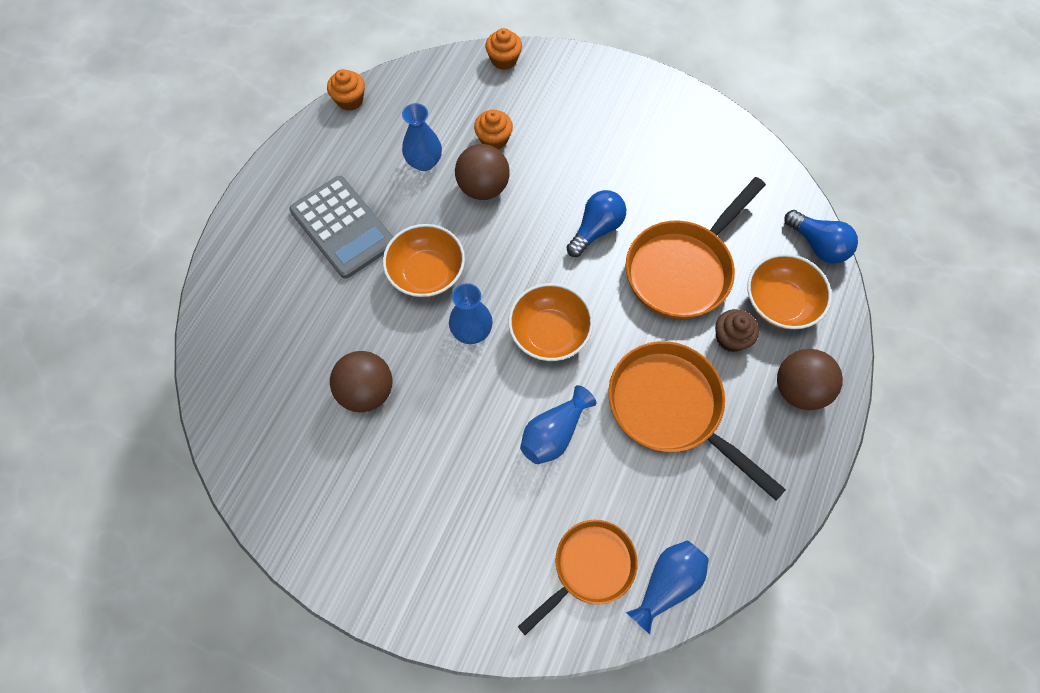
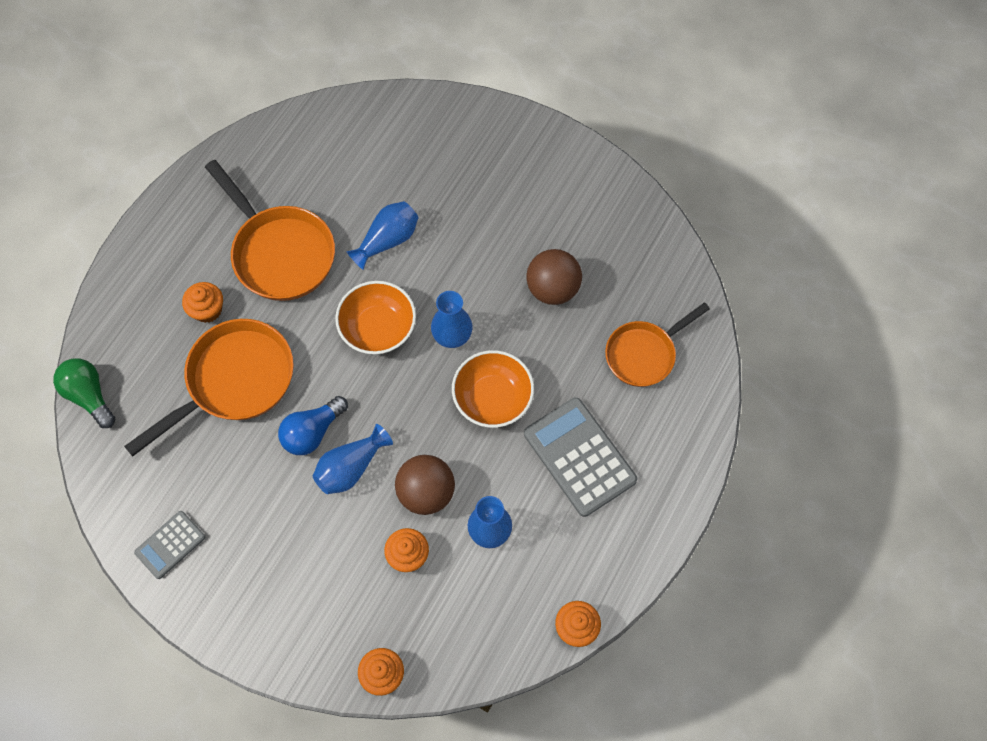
camera: 175 degrees left, 0 degrees up
(589, 567) = (375, 141): orange pan -> orange pan (644, 354)
(667, 583) = (316, 127): blue vase -> blue vase (351, 467)
(699, 132) = (170, 544): none -> grey calculator
(731, 338) = (207, 310): brown cupcake -> orange cupcake
(779, 303) = (150, 339): orange bowl -> none
(798, 389) = (161, 260): brown ball -> none
(817, 245) = (89, 395): blue light bulb -> green light bulb

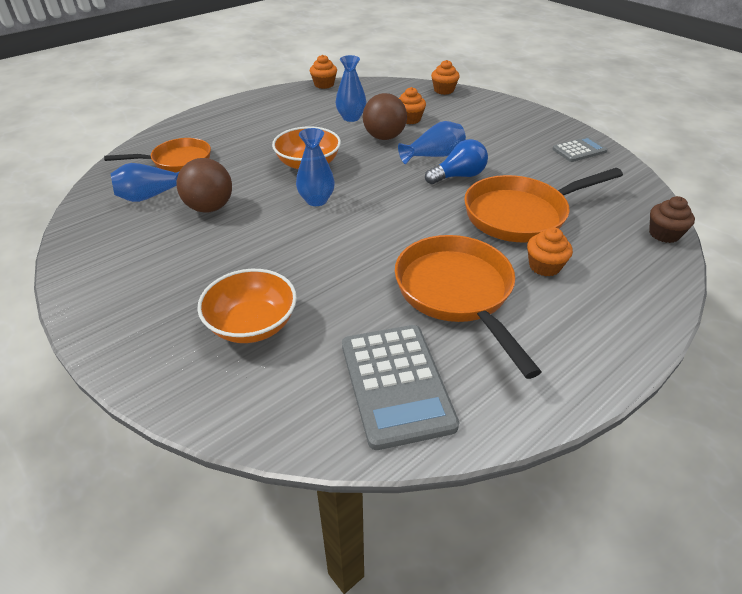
camera: 160 degrees left, 25 degrees down
(89, 395) = (664, 234): green light bulb -> brown cupcake
(378, 328) = (378, 218): orange bowl -> orange bowl (252, 324)
(387, 240) = (336, 275): blue vase -> blue vase (151, 196)
(579, 457) = (269, 131): grey calculator -> grey calculator (396, 384)

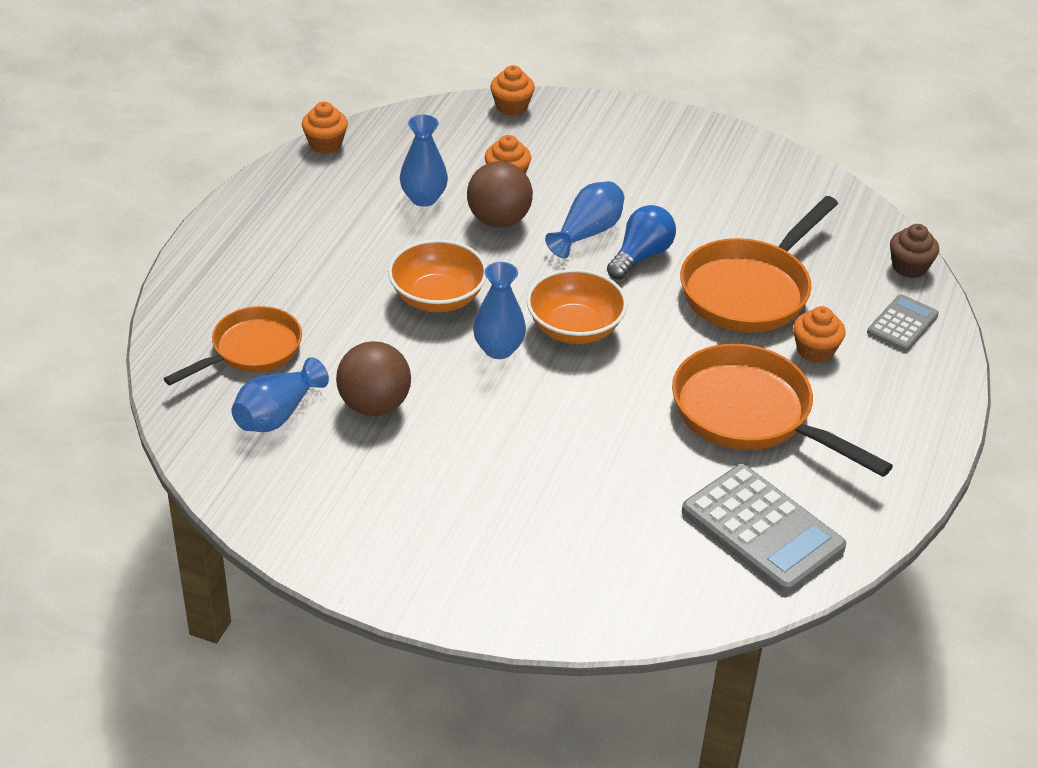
camera: 30 degrees left, 0 degrees up
(252, 324) = (572, 527): orange bowl -> orange bowl (574, 328)
(579, 150) = (755, 168): grey calculator -> grey calculator (902, 324)

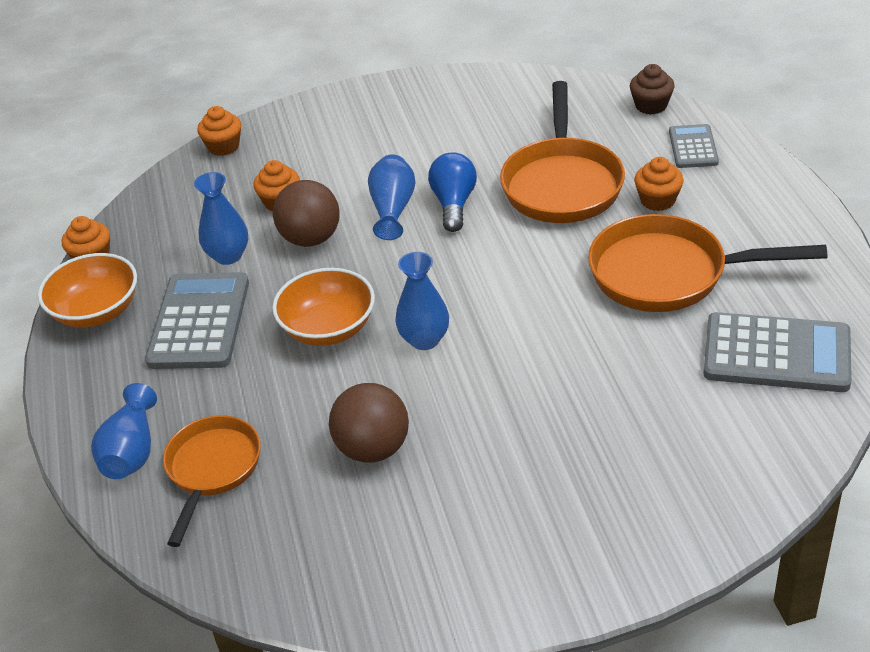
camera: 30 degrees left, 0 degrees up
(277, 414) = (297, 510): blue vase -> blue vase (131, 451)
(351, 237) = (199, 322): none -> grey calculator
(574, 328) = (466, 287): orange bowl -> orange bowl (96, 311)

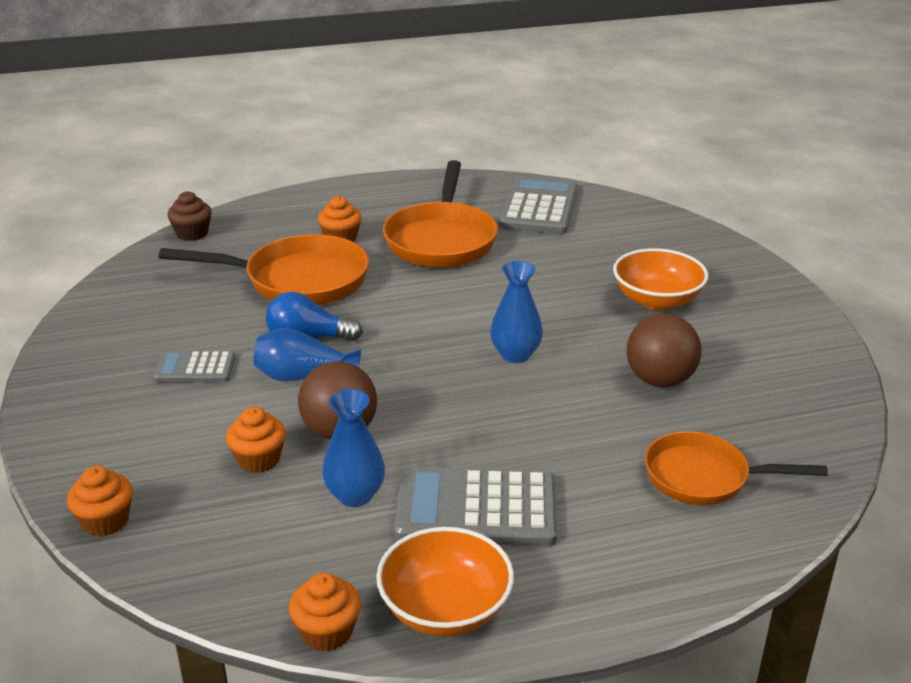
camera: 95 degrees left, 10 degrees down
(131, 451) = (689, 541): blue vase -> none
(328, 328) = (495, 412): orange bowl -> orange bowl (657, 300)
(693, 147) = (269, 219): grey calculator -> grey calculator (195, 368)

